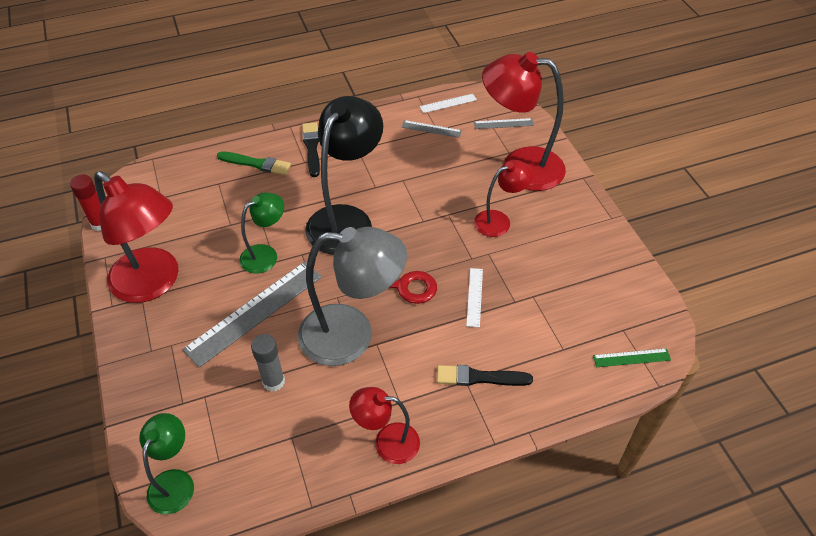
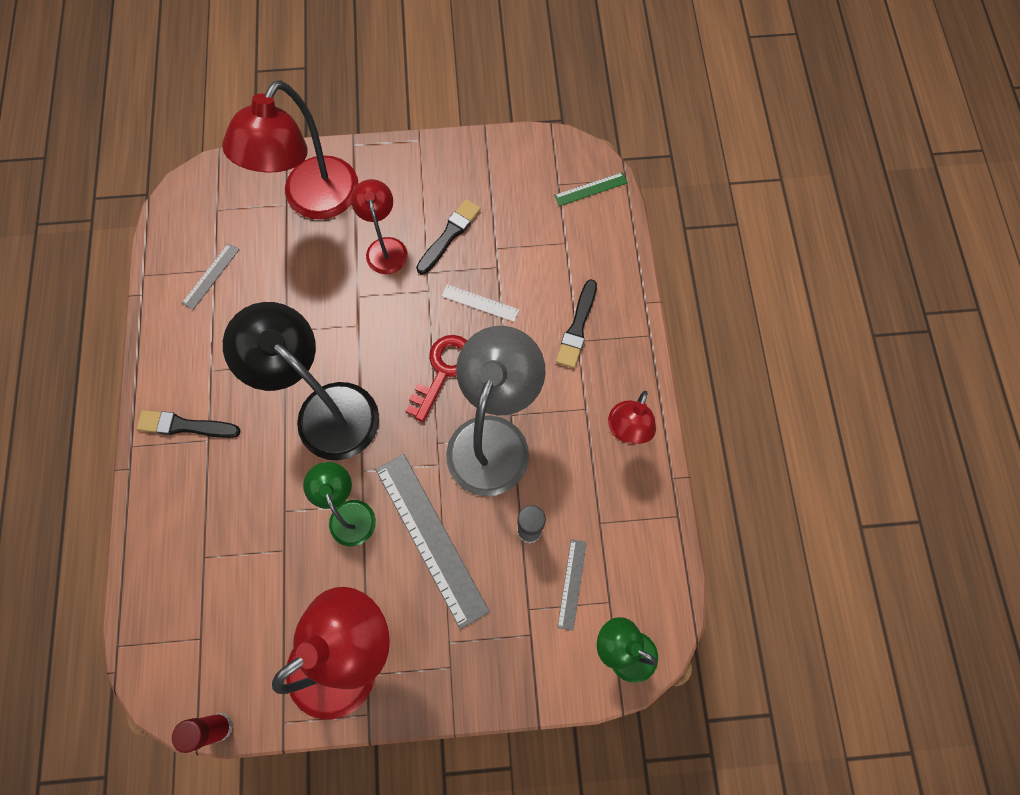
camera: 75 degrees left, 20 degrees up
(256, 164) = (186, 502): green brush -> none
(448, 103) = (173, 244): white ruler -> none
(503, 124) = (236, 195): grey ruler -> grey ruler (572, 584)
(530, 260) = (449, 235): none -> black brush
(631, 358) = (591, 189): green ruler -> green ruler turned 60 degrees clockwise

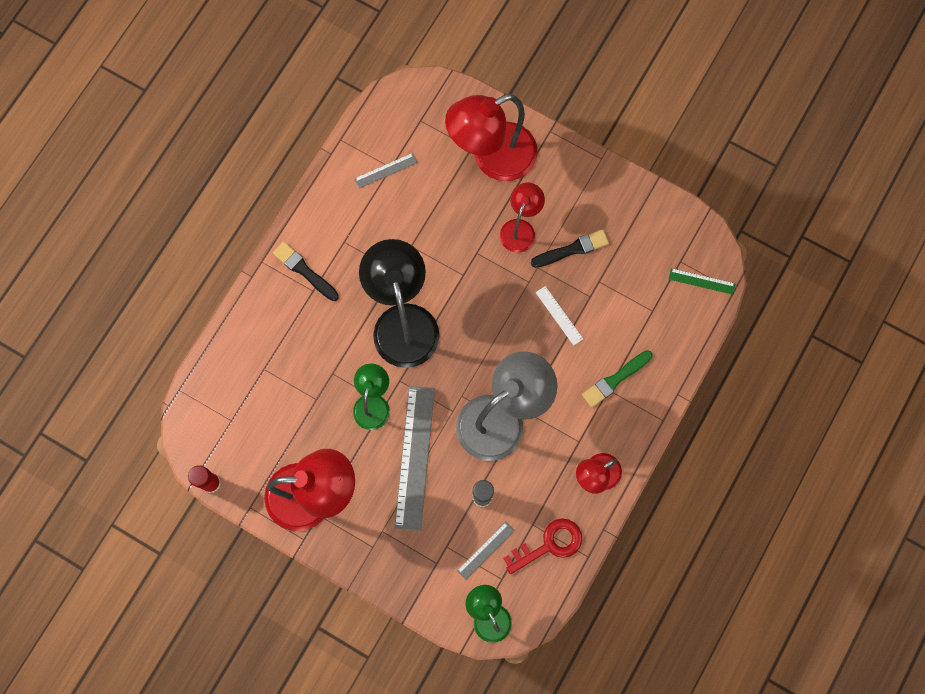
camera: 35 degrees right, 5 degrees up
(443, 371) = (499, 348): red key -> red key (549, 545)
(577, 327) = (615, 379): black brush -> green brush

